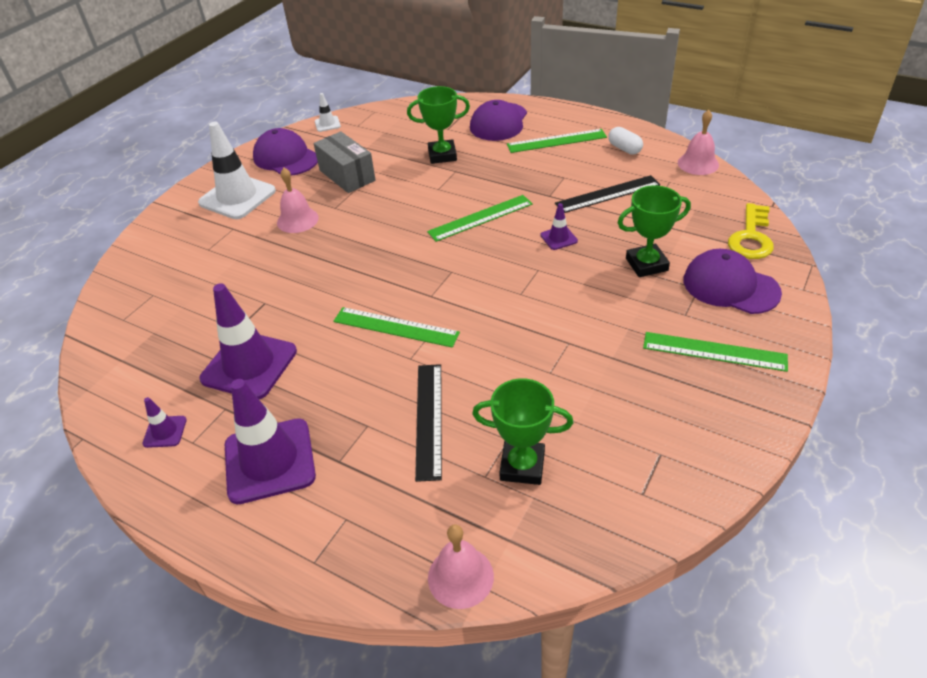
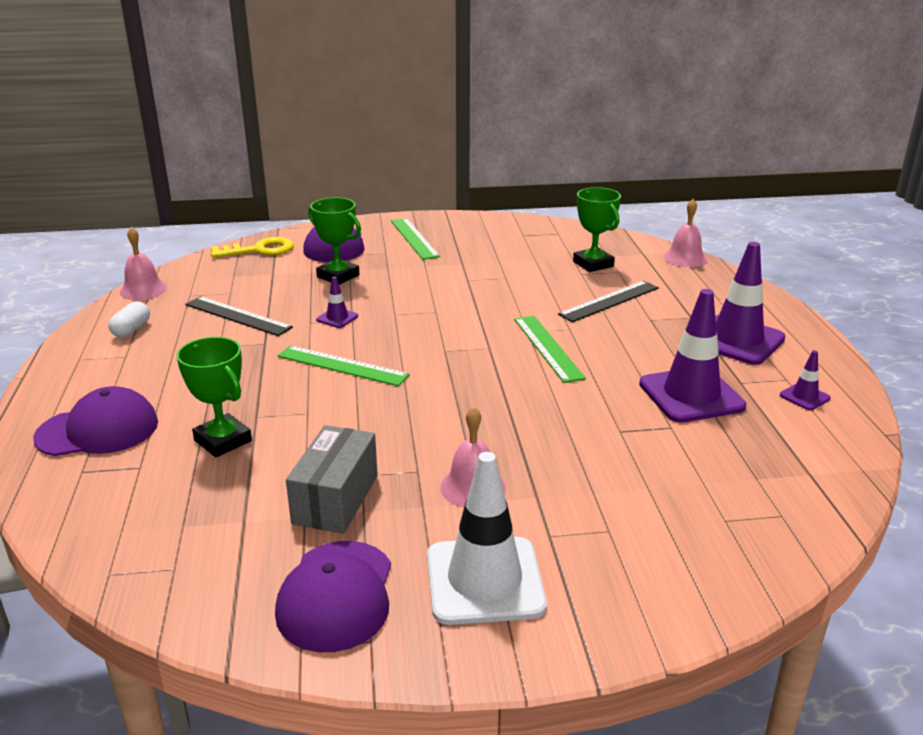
camera: 130 degrees left, 15 degrees down
(327, 124) = (187, 611): white traffic cone -> none
(556, 141) = (134, 373): green ruler -> none

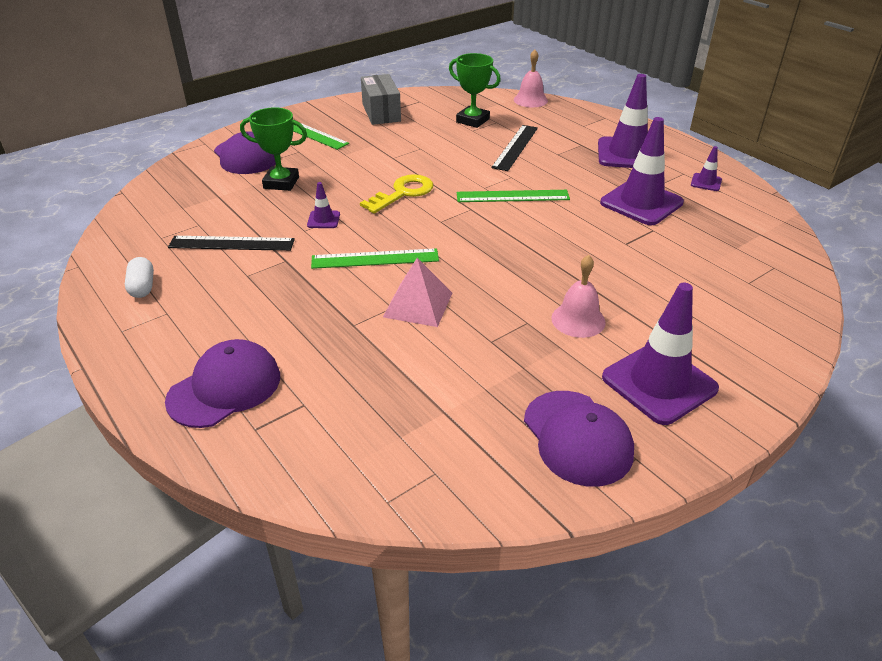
camera: 30 degrees left, 10 degrees up
(143, 290) = (106, 245): pink bell -> none
(223, 440) = (350, 355): green trophy -> none
(259, 250) = (179, 177): yellow key -> yellow key (403, 193)
(333, 418) = (418, 305): none -> pink pyramid
(335, 499) = (494, 367): grey box -> grey box (381, 112)
(484, 581) = (659, 383): white traffic cone -> purple traffic cone
(548, 348) = (512, 196): green ruler -> green ruler turned 45 degrees counterclockwise

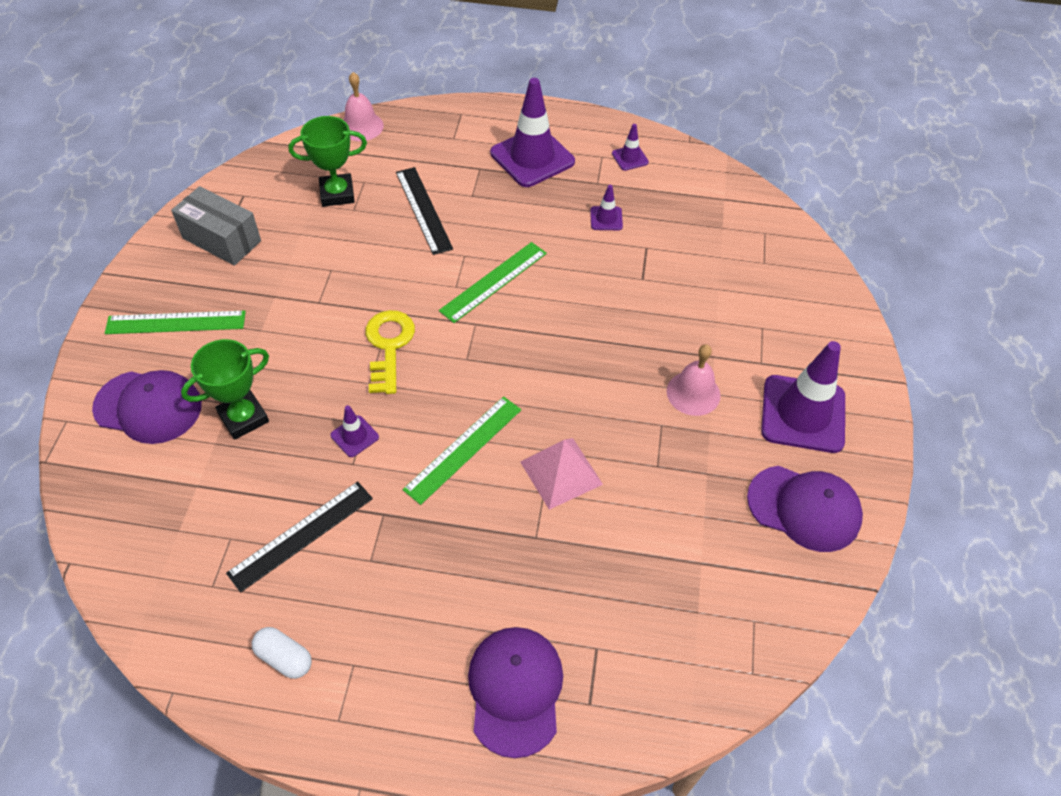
camera: 45 degrees left, 15 degrees up
(641, 203) = (606, 218): purple traffic cone -> purple traffic cone, size x0.45

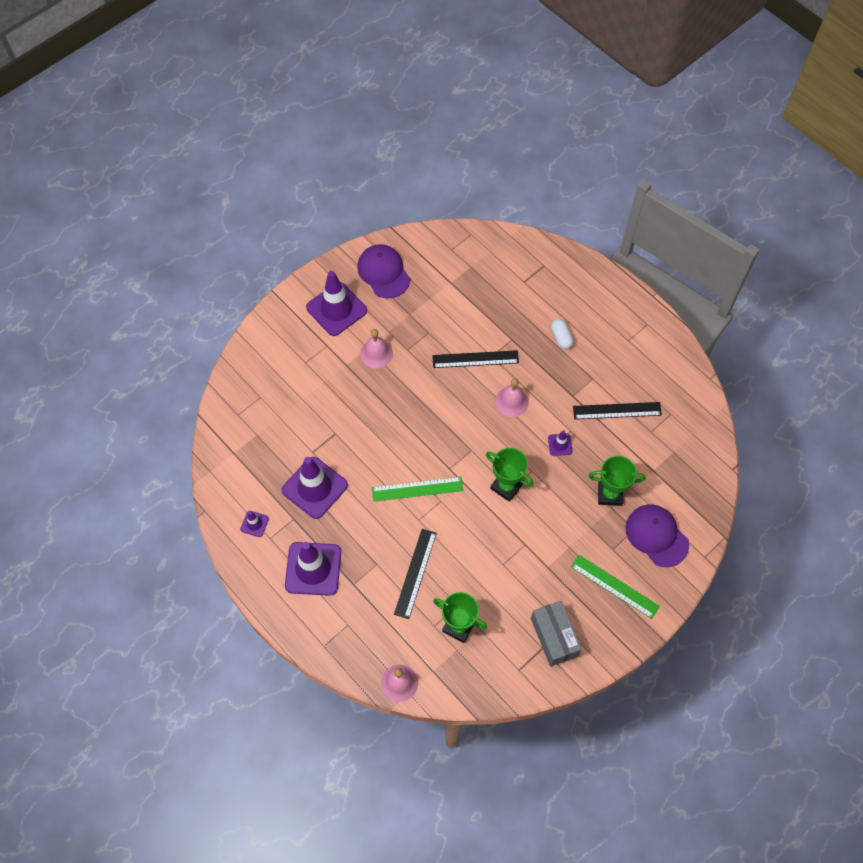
camera: 140 degrees left, 10 degrees up
(284, 658) = (655, 361): white capsule -> white capsule (561, 337)
(389, 346) = (506, 486): yellow key -> green trophy
(463, 449) = (511, 401): green ruler -> pink bell
(515, 690) = (569, 288): purple cap -> none
(561, 473) = (475, 359): pink pyramid -> black ruler
(606, 218) = (314, 488): purple traffic cone -> purple traffic cone, size x2.21

